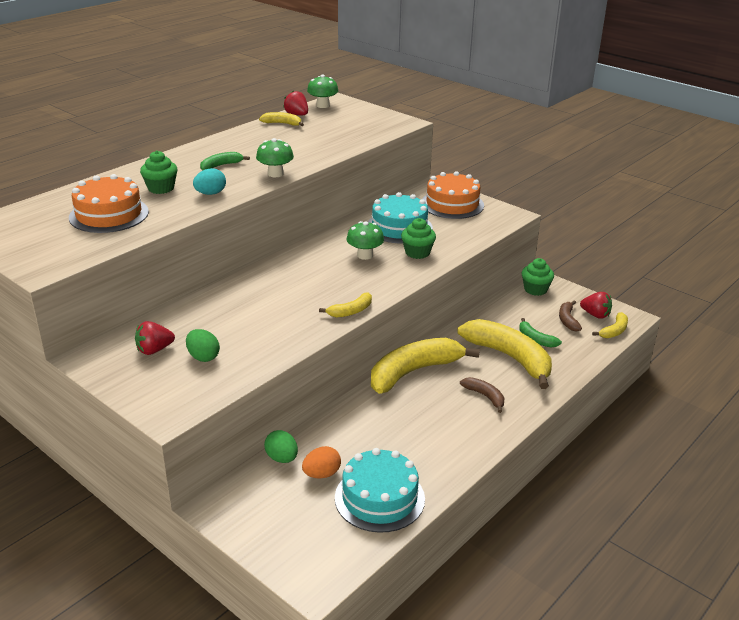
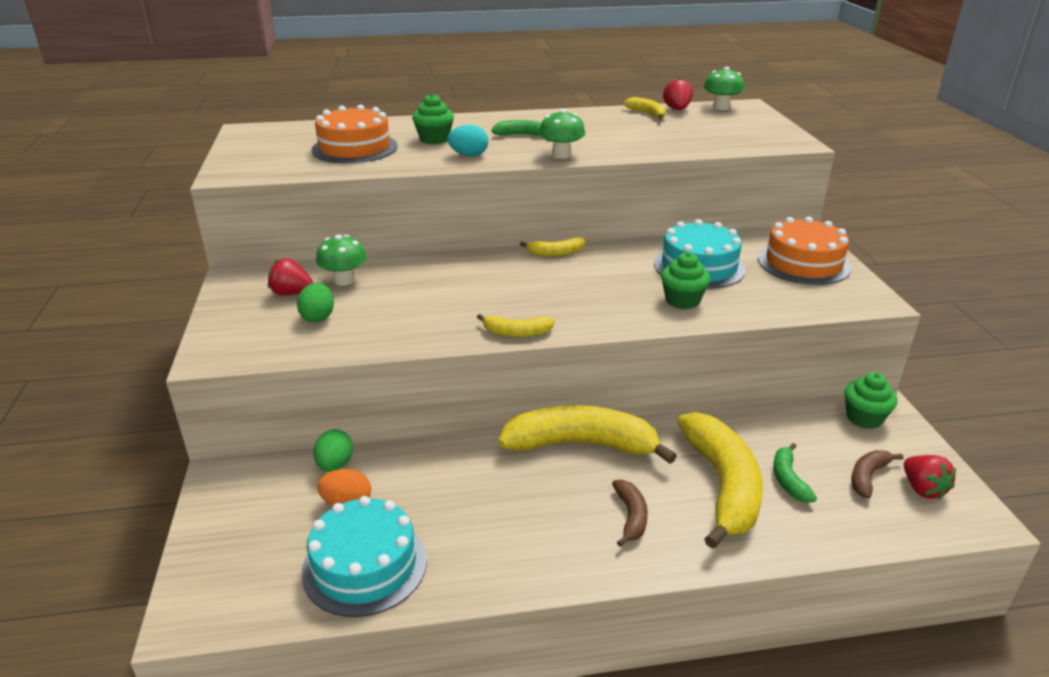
camera: 40 degrees right, 0 degrees up
(365, 255) = (616, 282): green mushroom -> green mushroom (344, 280)
(614, 331) = (929, 525): yellow banana -> yellow banana (556, 253)

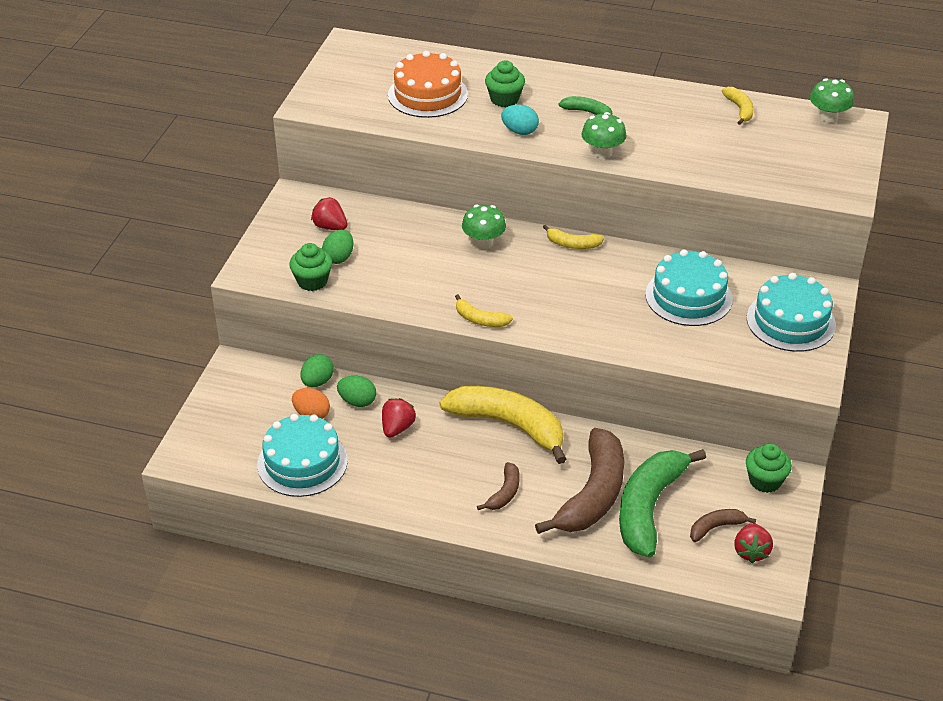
camera: 25 degrees right, 10 degrees up
(344, 280) = (377, 224): green mushroom -> green mushroom (483, 243)
(396, 472) = (357, 401): none -> green egg
(677, 109) = (777, 110): red strawberry -> red strawberry (397, 428)
(682, 300) = (640, 329): green cupcake -> green cupcake (312, 281)
(722, 486) = (592, 494): yellow banana -> brown banana
(788, 479) = (649, 508): green banana -> green banana, size x2.17
(803, 263) = (791, 321): orange cake -> turquoise cake

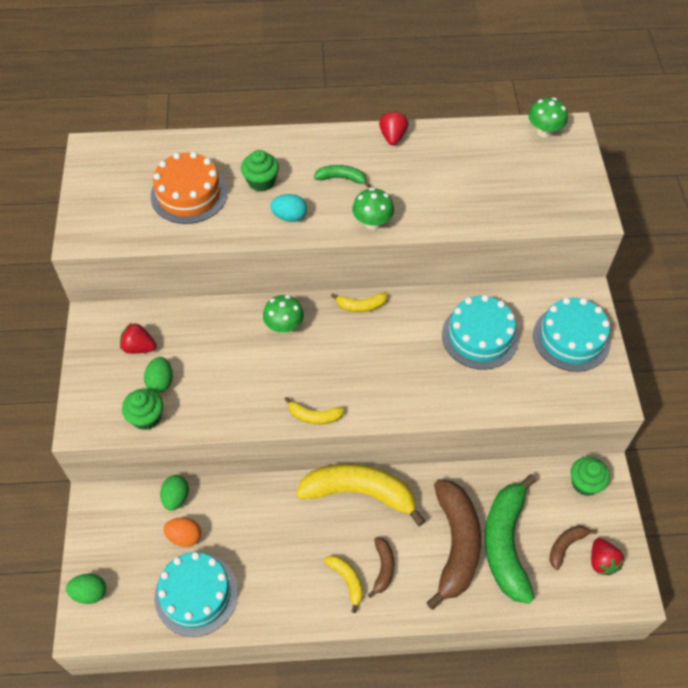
camera: 20 degrees left, 15 degrees up
(357, 401) = (220, 508): green egg -> green egg (90, 593)
(397, 428) = (266, 527): red strawberry -> red strawberry (392, 137)
(740, 109) = (468, 141): yellow banana -> yellow banana (347, 580)

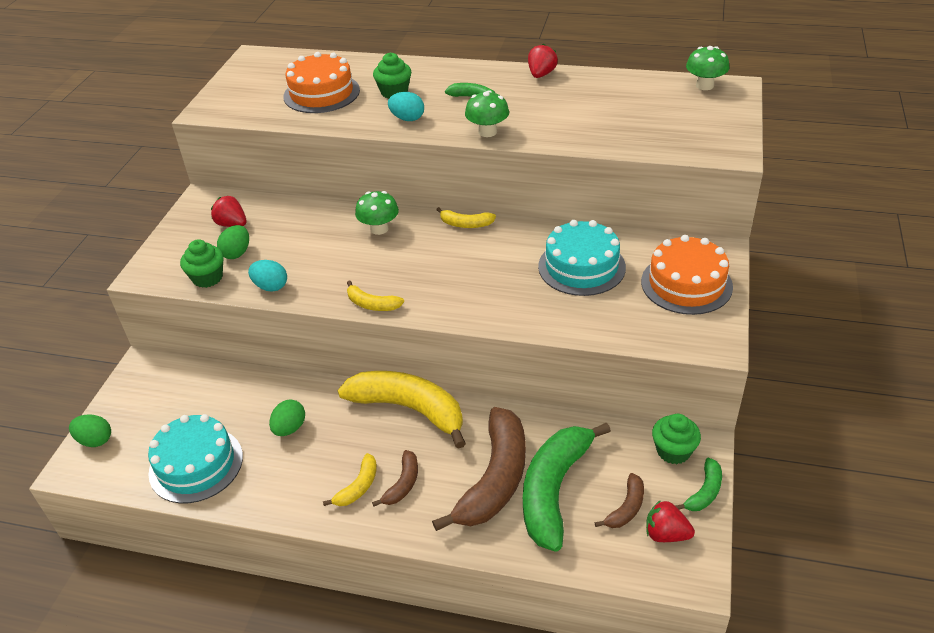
camera: 20 degrees right, 15 degrees down
(176, 498) = (221, 377): green egg -> green egg (290, 428)
(184, 536) = (211, 411): orange egg -> none
(212, 415) = (271, 286): none -> turquoise egg
(347, 580) = (358, 487): yellow banana -> yellow banana turned 45 degrees clockwise
(565, 546) = (626, 508): brown banana -> brown banana turned 150 degrees clockwise
(571, 338) = (686, 284): turquoise cake -> orange cake
(602, 561) = (666, 534): red strawberry -> red strawberry turned 105 degrees clockwise
(619, 516) = (704, 492): none -> green banana

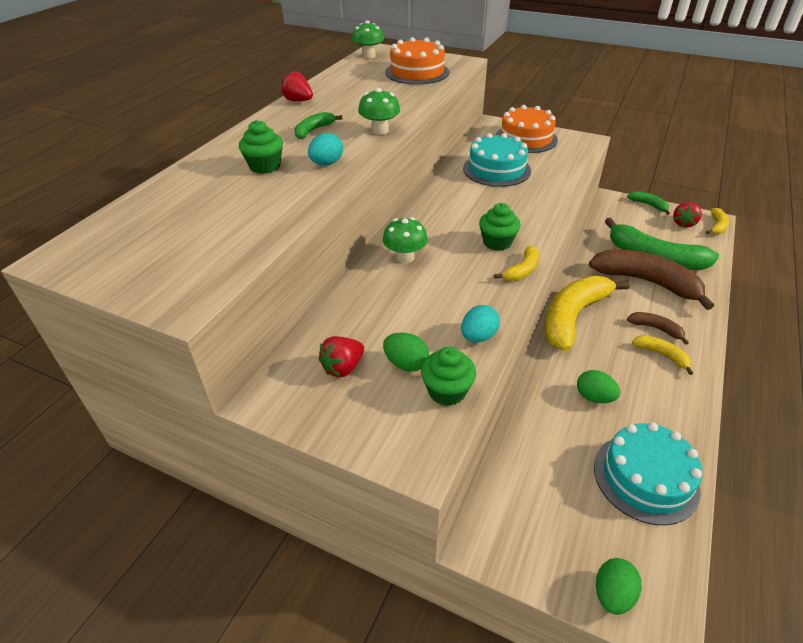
camera: 80 degrees left, 0 degrees up
(321, 93) = (224, 209): orange cake -> orange cake (417, 72)
(465, 224) = (420, 210): yellow banana -> yellow banana (717, 226)
(626, 508) = (665, 233): brown banana -> none
(673, 451) = (616, 209): green cupcake -> green cupcake (497, 242)

